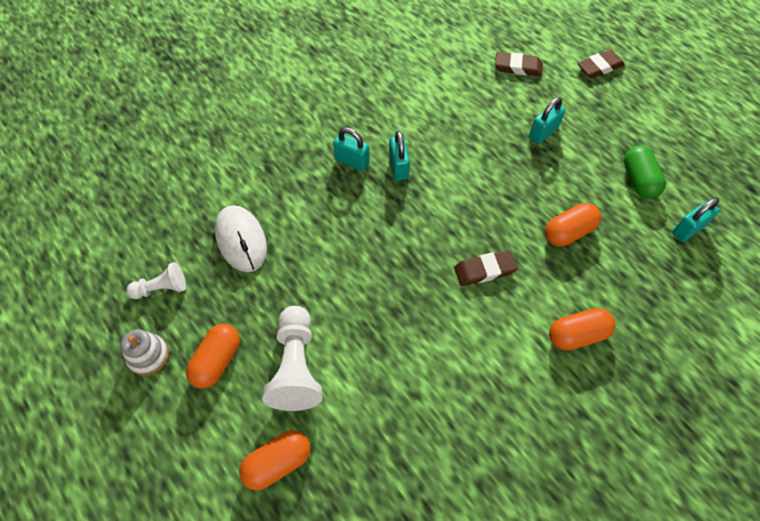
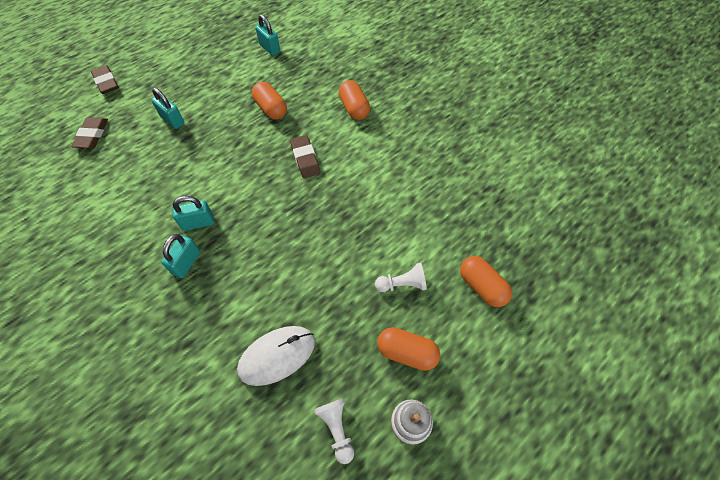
camera: 95 degrees left, 0 degrees up
(296, 367) = (402, 284): white pawn -> white pawn, size x0.57
(639, 180) = (226, 68): green capsule -> none

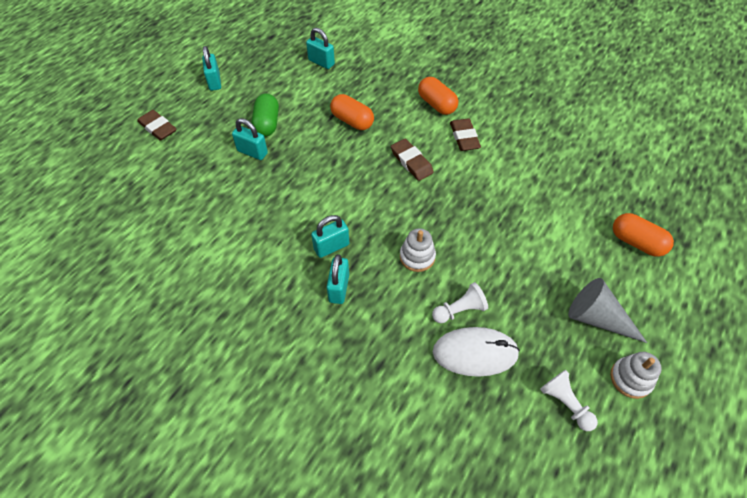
camera: 15 degrees left, 5 degrees down
(92, 135) = (169, 185): brown eraser -> brown eraser (464, 137)
(171, 49) = (214, 82): none -> turquoise padlock
(197, 96) = (267, 124): none -> green capsule
(268, 250) = (417, 257): none -> white stacking toy
(277, 355) = (475, 353): white mouse -> white mouse turned 45 degrees clockwise
(402, 284) = (563, 257): white pawn -> white pawn (459, 310)
(406, 352) = (596, 318): orange capsule -> grey cone

